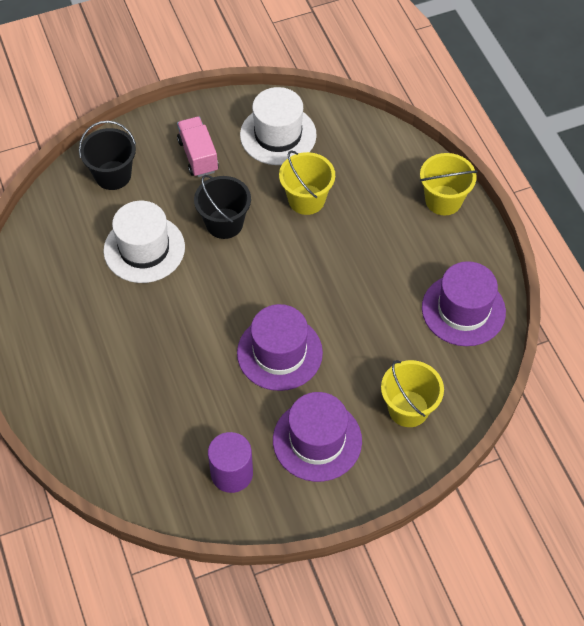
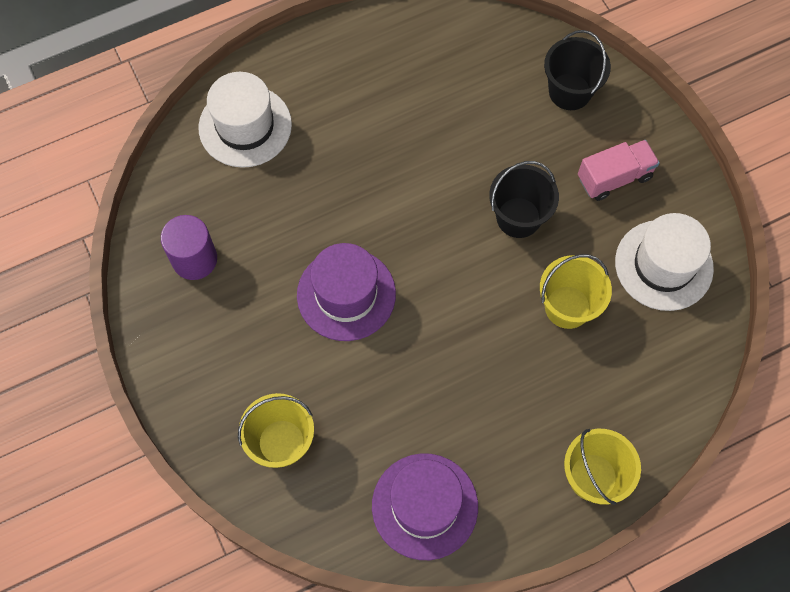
camera: 85 degrees right, 10 degrees up
(144, 249) = (471, 138): white hat -> white hat (245, 126)
(317, 440) = (237, 343): purple hat -> none

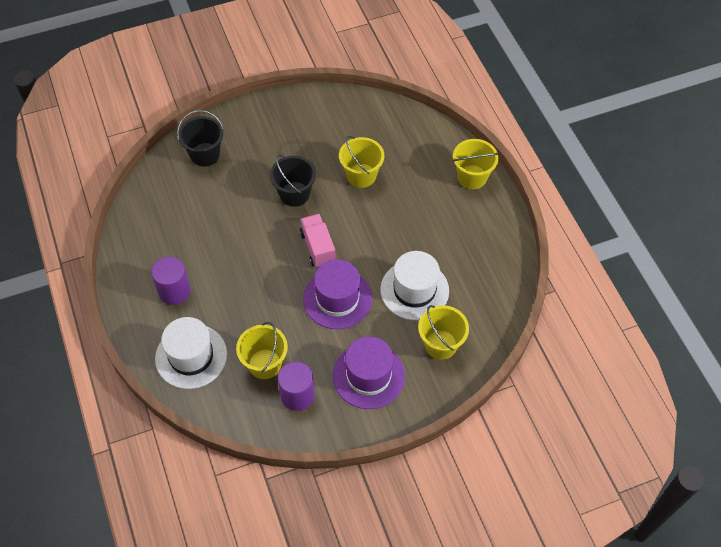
camera: 85 degrees left, 10 degrees down
(238, 214) = (264, 364): none -> yellow bucket
(340, 91) = (174, 291): none -> purple cylinder
(424, 506) = (486, 265): purple hat -> purple hat (368, 376)
(614, 177) = (274, 139): pink truck -> pink truck (318, 247)
(663, 265) = (339, 123): white hat -> white hat (414, 290)

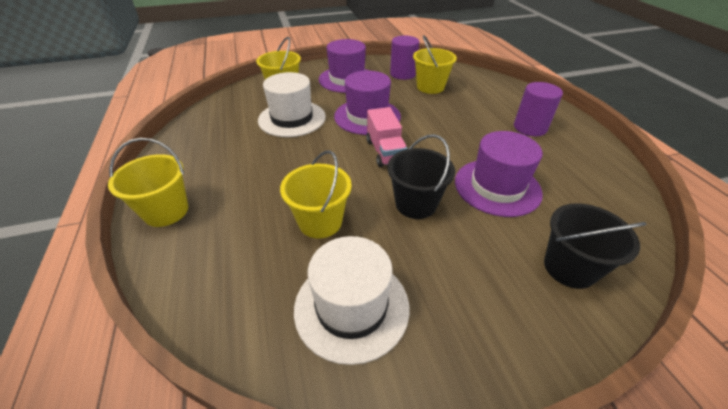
camera: 175 degrees left, 15 degrees down
(191, 356) = (493, 92): white hat -> white hat (351, 307)
(230, 214) = (497, 187): none -> purple hat

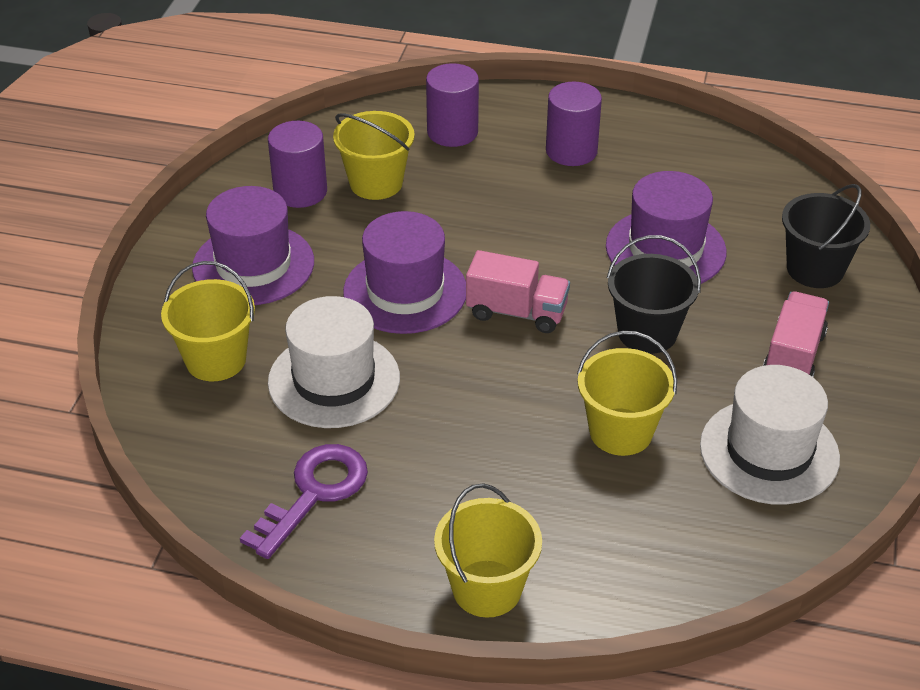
camera: 60 degrees left, 0 degrees up
(215, 137) = (314, 493): none -> purple key
(464, 287) = (793, 356): none -> pink truck
(491, 92) = (452, 132): none -> purple cylinder

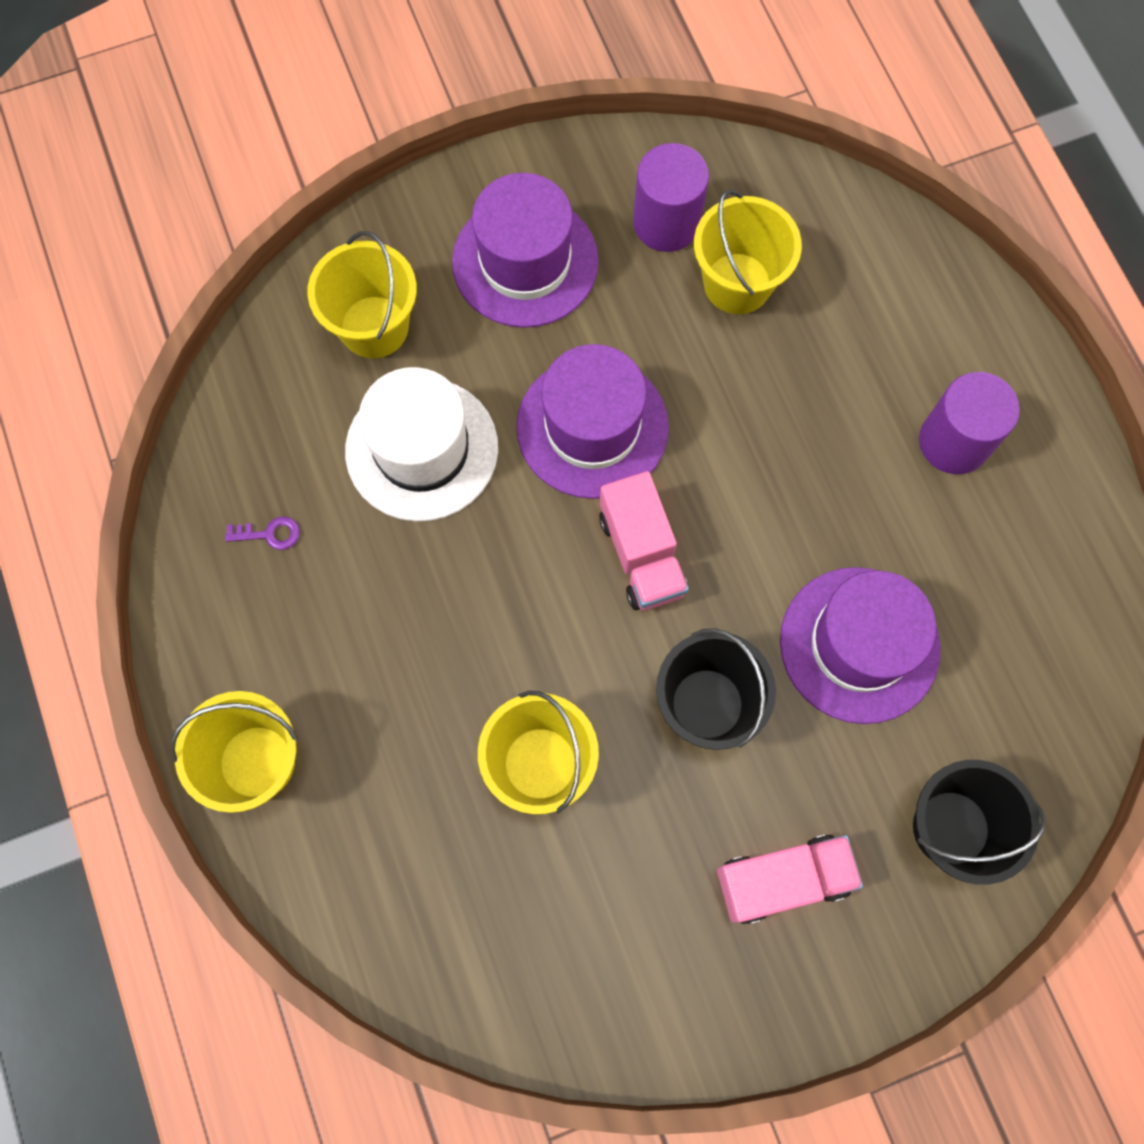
camera: 55 degrees right, 30 degrees up
(314, 493) = (269, 534): purple key -> purple key, size x0.43
(452, 132) = (885, 298): purple cylinder -> none
(769, 452) = (615, 931): white hat -> none

